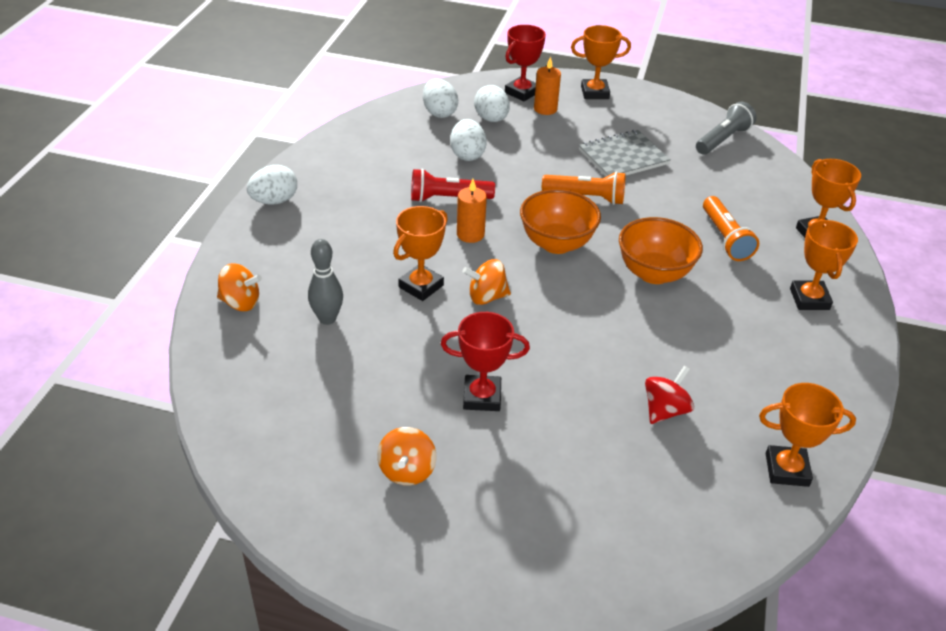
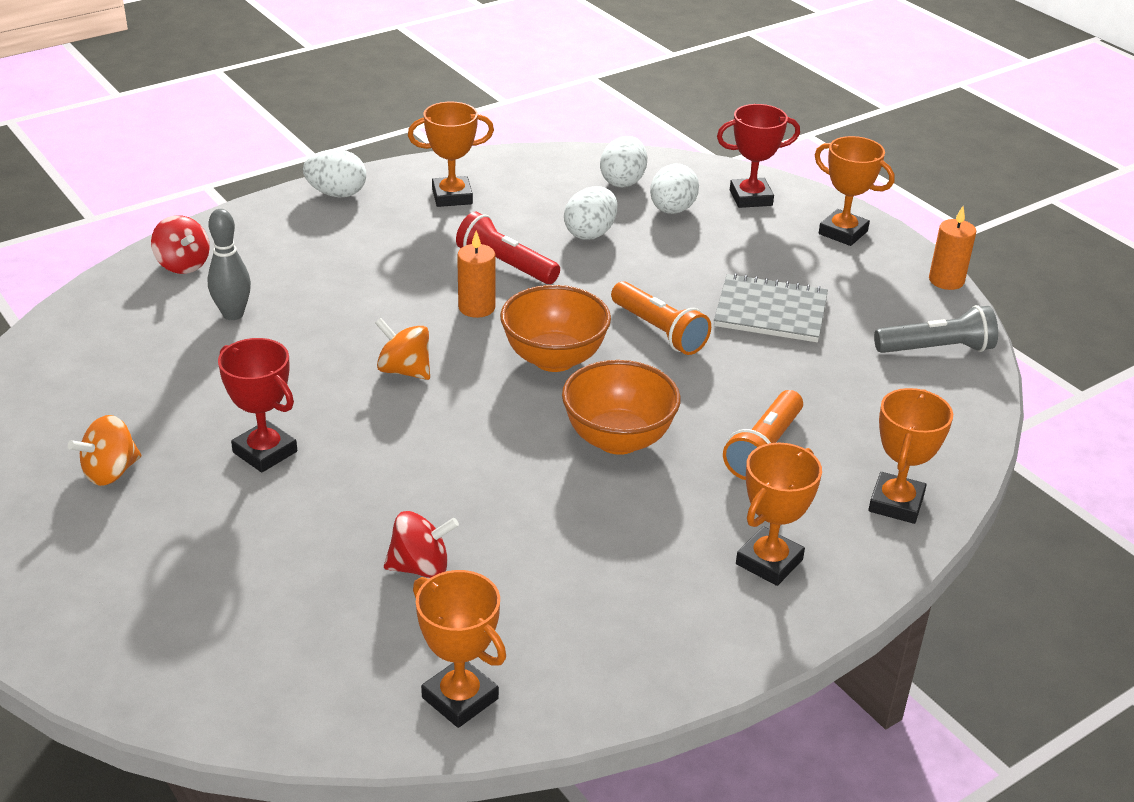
camera: 40 degrees right, 5 degrees down
(240, 302) = (183, 265): orange spinning top -> red spinning top
(421, 286) = (357, 329): orange trophy -> orange trophy (452, 196)
(545, 109) = (752, 225): orange candle -> orange candle (946, 280)

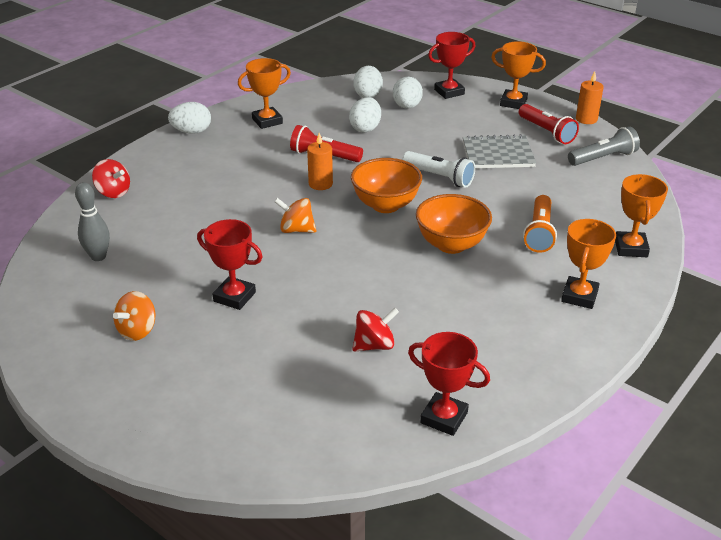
camera: 15 degrees left, 0 degrees up
(233, 314) = (165, 217): grey bowling pin -> grey bowling pin (98, 256)
(460, 698) = (444, 418): orange trophy -> red trophy
(659, 331) = (439, 177): orange flashlight -> white flashlight
(869, 290) = (546, 132): none -> red flashlight

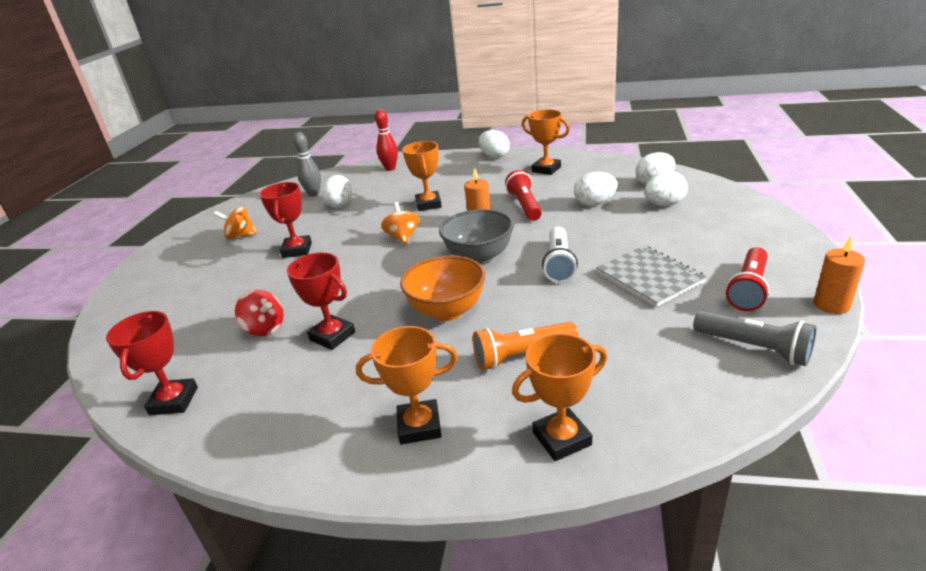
camera: 65 degrees right, 5 degrees down
(113, 192) = (390, 169): red spinning top -> red bowling pin
(159, 246) = (340, 204): none -> white egg
(385, 205) = (479, 257): orange bowl -> grey bowl
(449, 92) = (731, 211): red trophy -> red trophy (332, 336)
(513, 102) = (777, 248): orange trophy -> orange trophy (428, 204)

